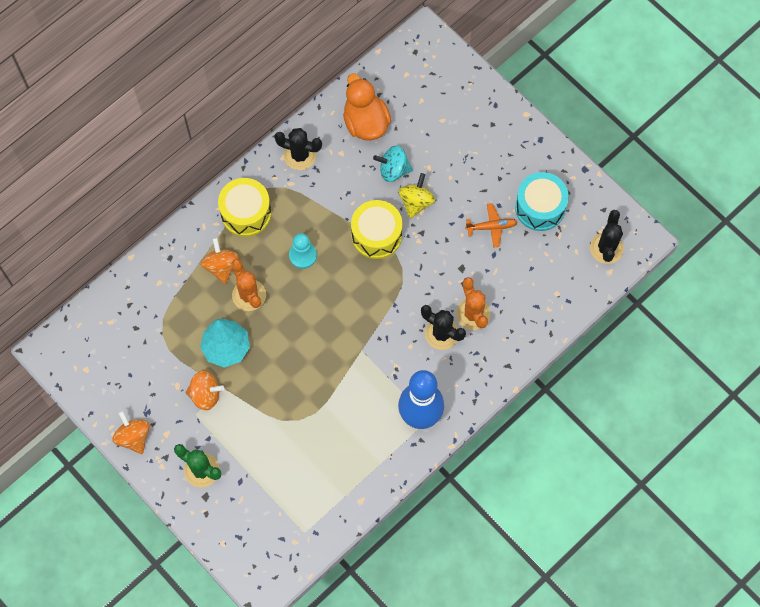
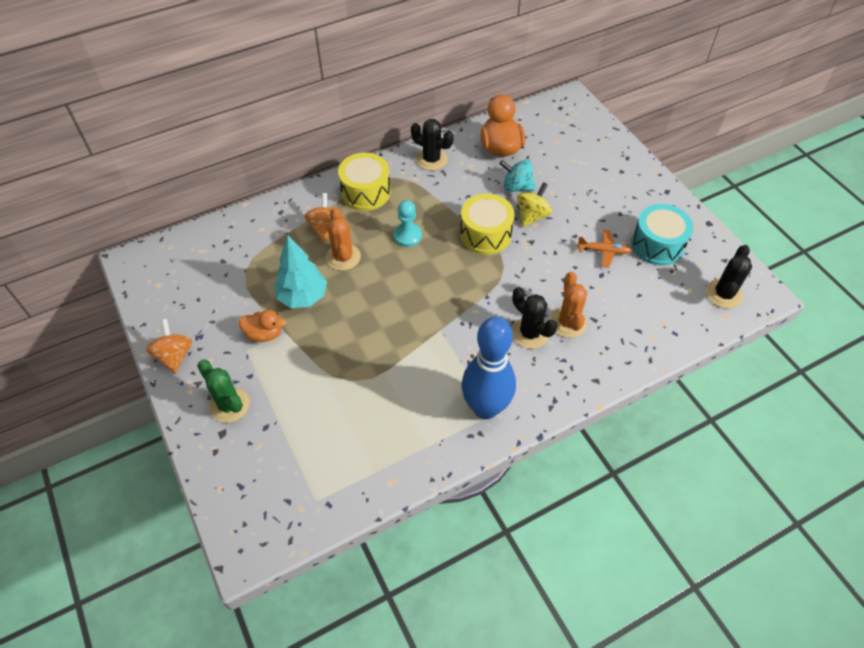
camera: 15 degrees right, 15 degrees down
(205, 394) = (264, 334): orange spinning top -> orange duck

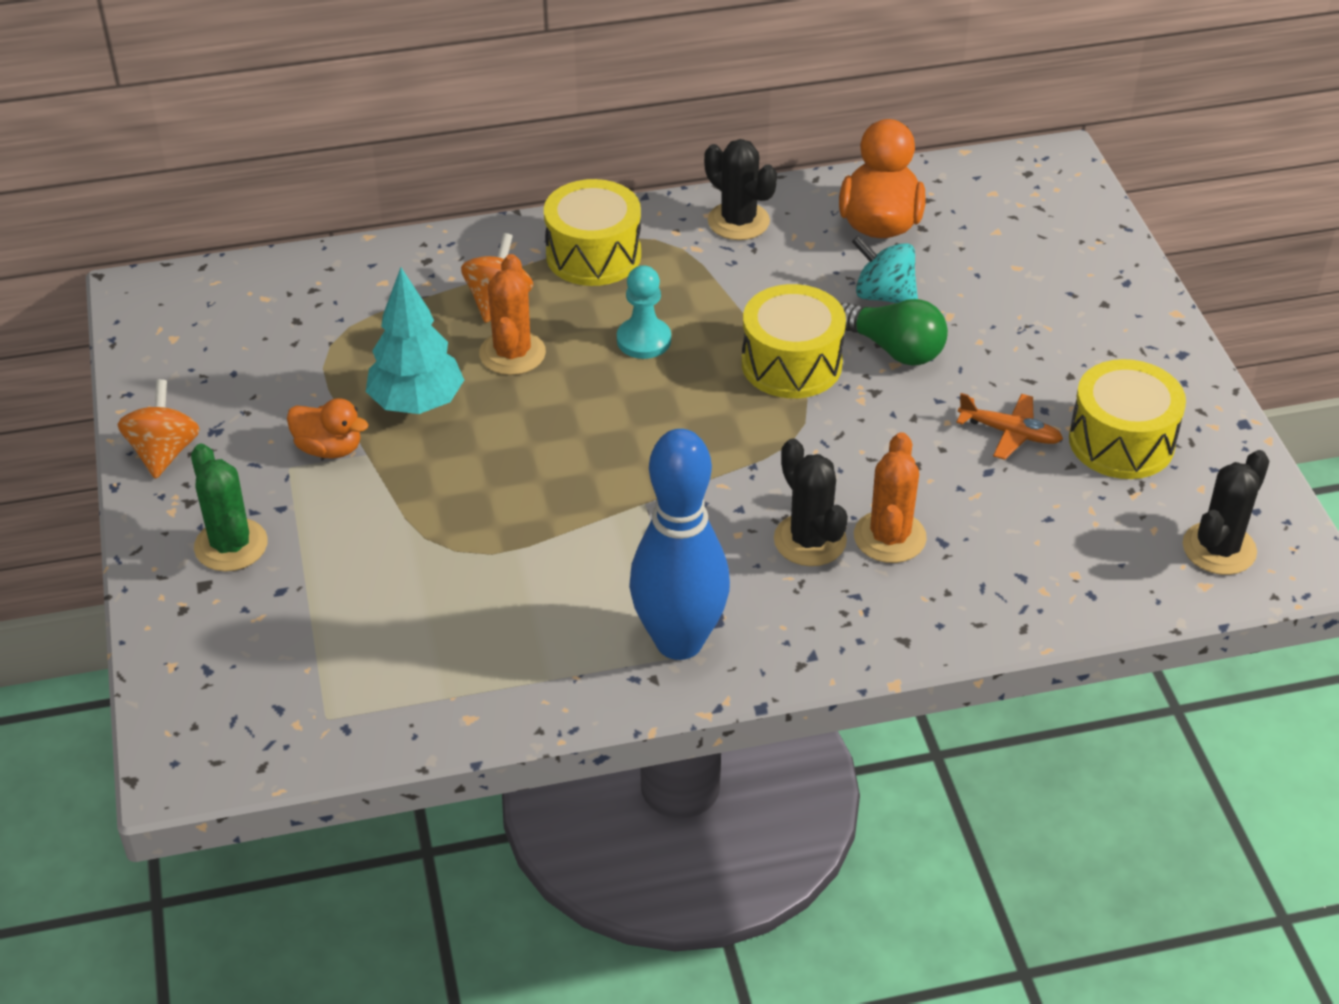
camera: 15 degrees right, 10 degrees down
(532, 216) = (894, 349): yellow spinning top -> green light bulb
(657, 245) = (1121, 442): turquoise drum -> yellow drum

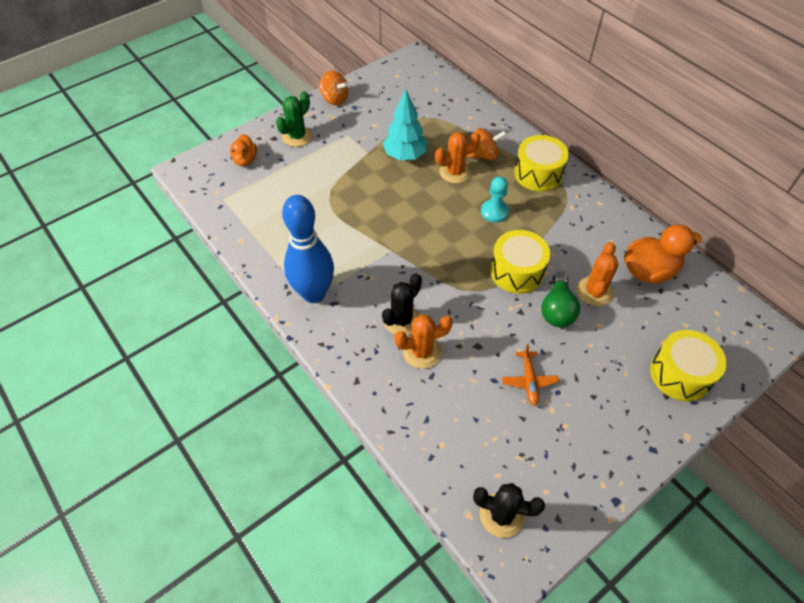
camera: 65 degrees right, 10 degrees up
(164, 452) = (335, 99): orange spinning top -> orange spinning top turned 60 degrees clockwise
(329, 448) = (364, 141): orange duck -> orange duck (245, 160)
(738, 221) = (603, 215): black cactus -> none
(884, 295) = (594, 291): turquoise spinning top -> orange cactus
(1121, 442) = (557, 438): yellow drum -> yellow drum (680, 374)

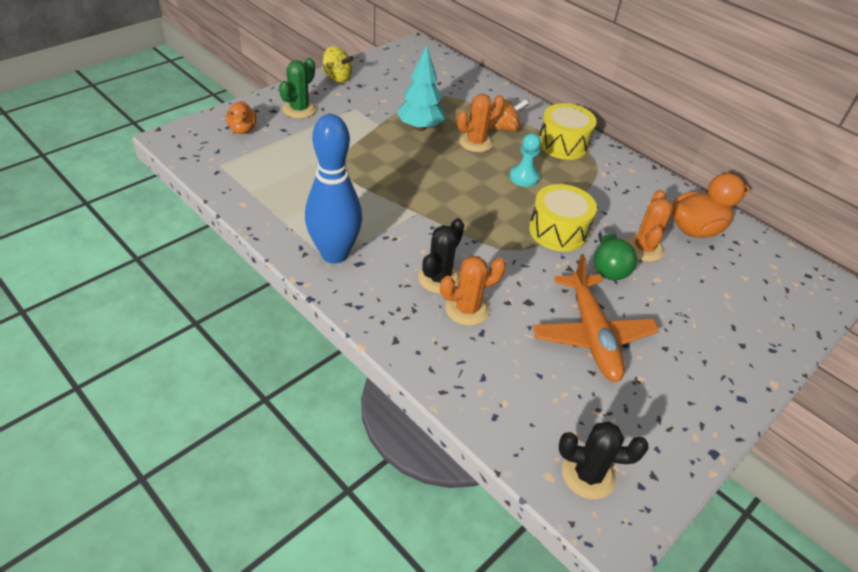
camera: 10 degrees left, 10 degrees down
(335, 99) = (337, 78): orange spinning top -> yellow spinning top
(529, 381) = (592, 334): orange plane -> orange plane, size x1.98
(680, 374) = (751, 323): yellow drum -> none

